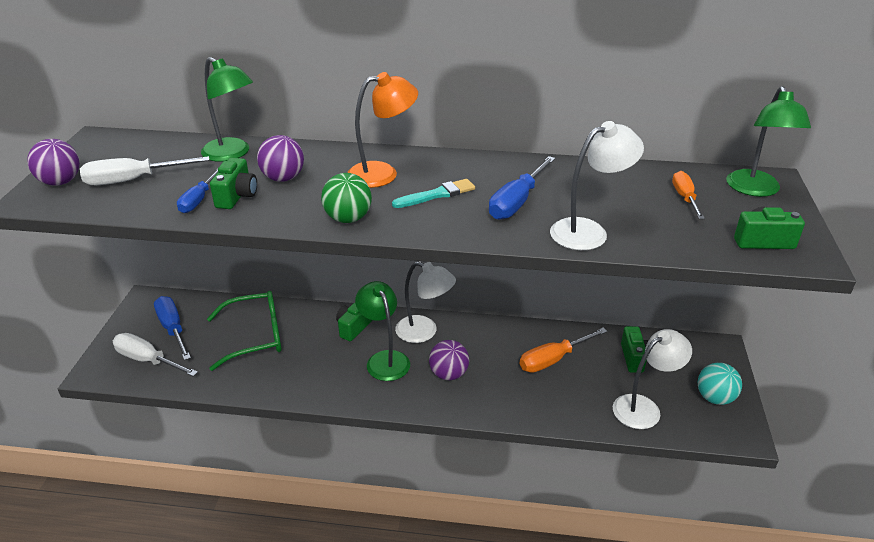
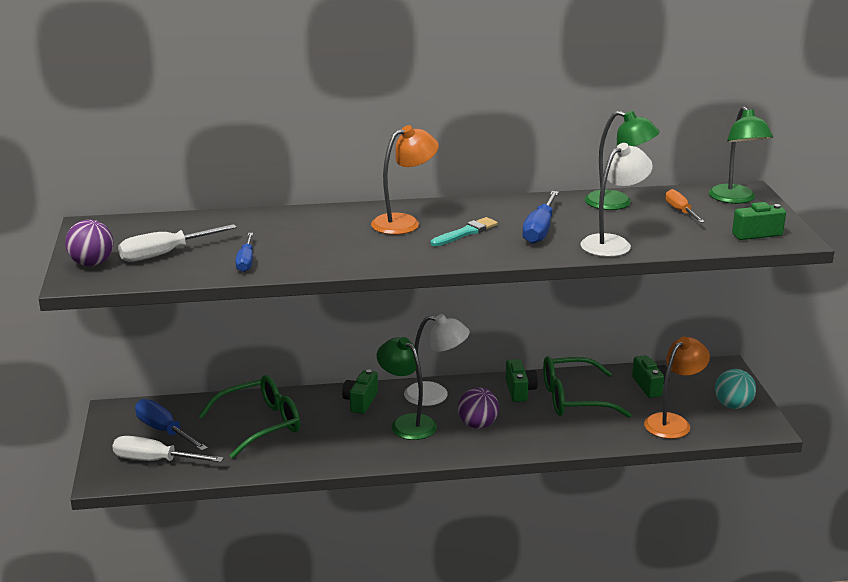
camera: 15 degrees left, 10 degrees down
(232, 154) = (245, 223): green lamp -> green lamp (618, 203)
(237, 196) = (280, 254): green camera -> green camera (519, 390)
(283, 178) = (312, 236): purple ball -> none
(348, 219) = (398, 259): green ball -> none
(553, 360) = (573, 399): orange screwdriver -> green glasses
(644, 407) = (673, 422): white lamp -> orange lamp

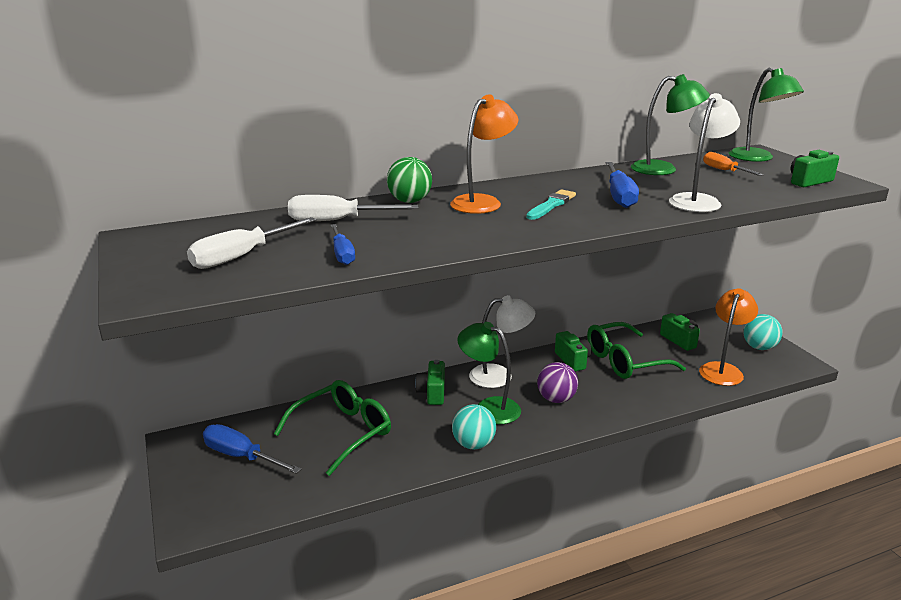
camera: 15 degrees left, 0 degrees up
(92, 263) = (155, 276): purple ball -> none
(155, 461) = (243, 493): white screwdriver -> white screwdriver (337, 221)
(338, 214) = (410, 201): none -> green ball
(373, 453) = (473, 444): none -> turquoise ball

